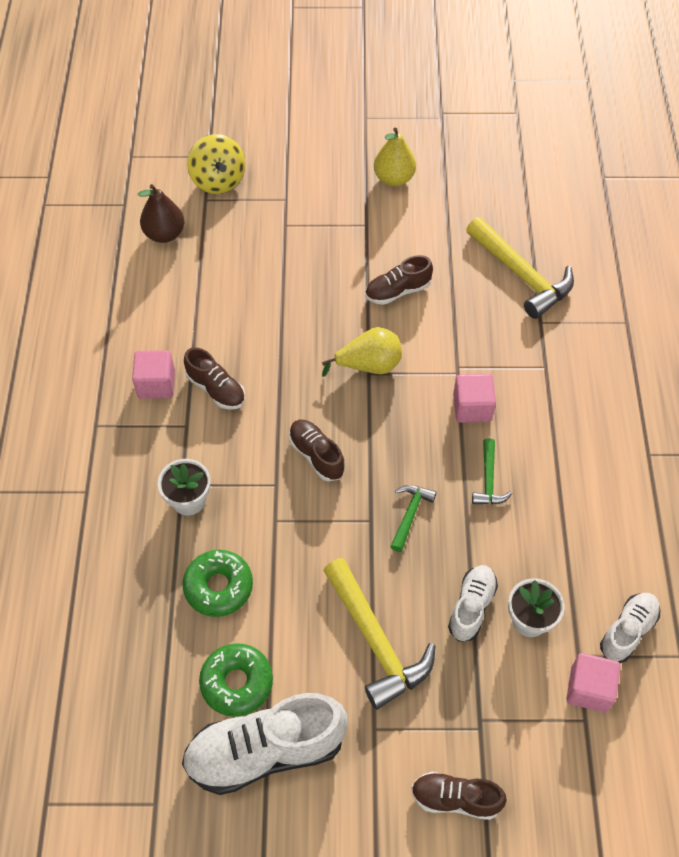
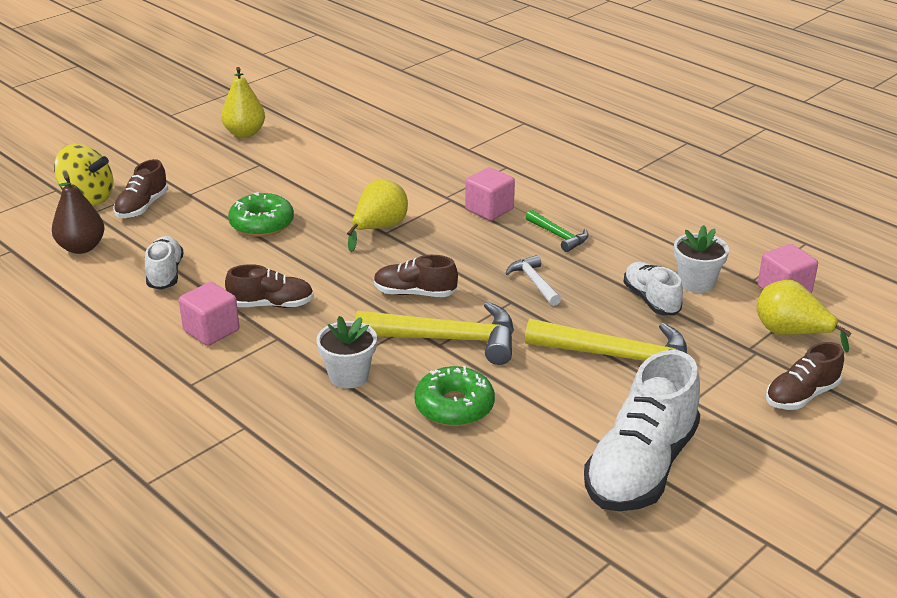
camera: 45 degrees left, 25 degrees down
(237, 683) = (557, 447): green donut -> green donut (262, 224)
(397, 291) = (339, 183): brown shoe -> brown shoe (142, 207)
(410, 514) = (534, 282): green hammer -> white hammer
(521, 275) = (418, 135): yellow hammer -> yellow hammer (448, 339)
(532, 735) = (791, 333): none -> yellow pear
(627, 631) = (759, 251): white shoe -> white shoe (165, 274)

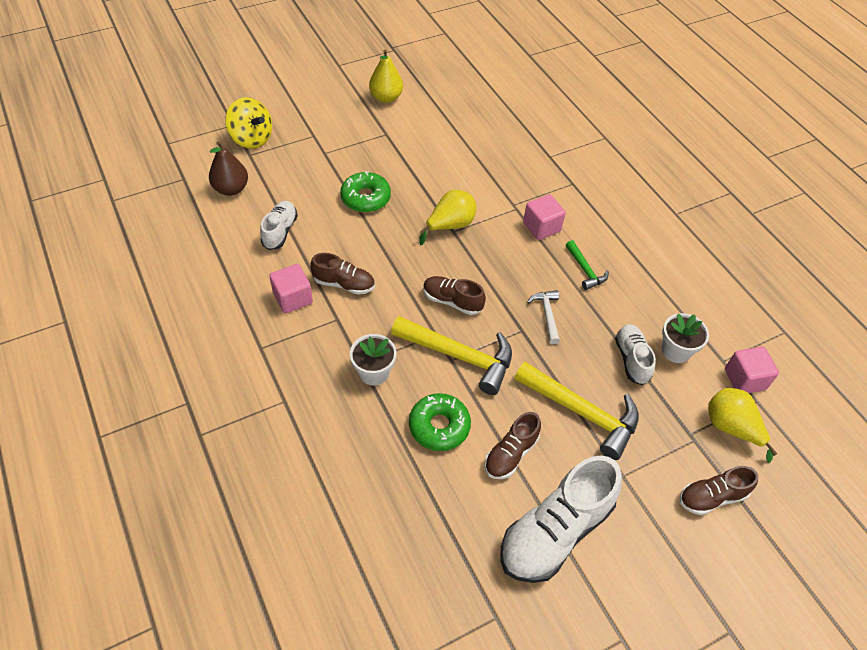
camera: 15 degrees right, 20 degrees up
(142, 207) = (286, 158): brown shoe -> brown shoe (511, 454)

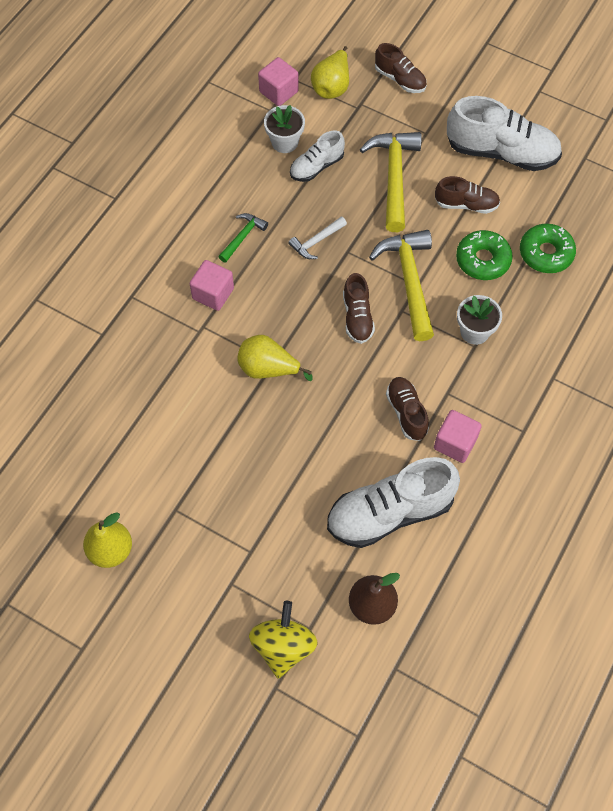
camera: 120 degrees left, 10 degrees up
(280, 231) = (390, 513): white shoe -> white shoe, size x1.82
(365, 198) = (287, 465): green donut -> green donut (546, 253)

